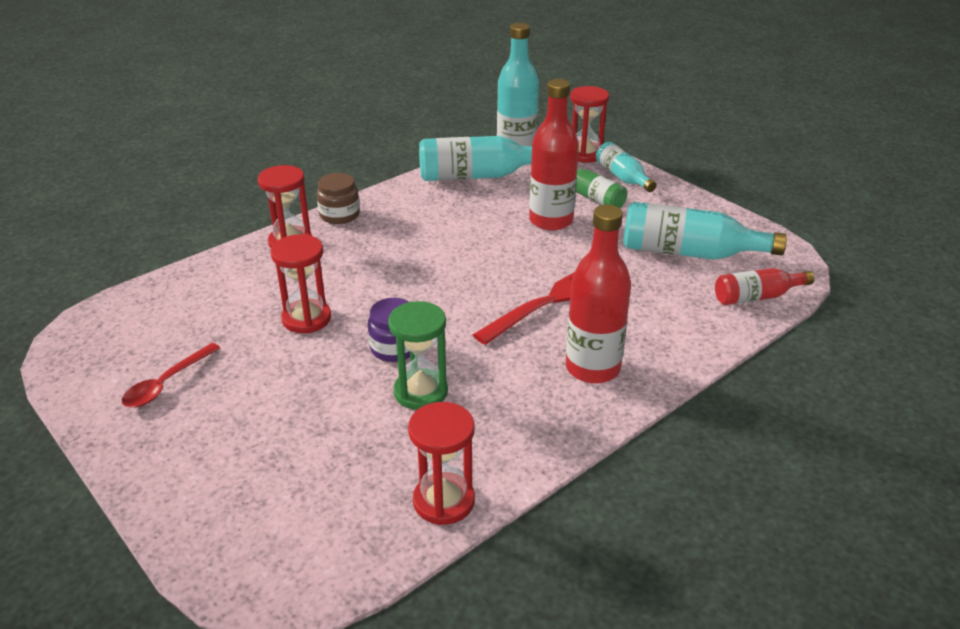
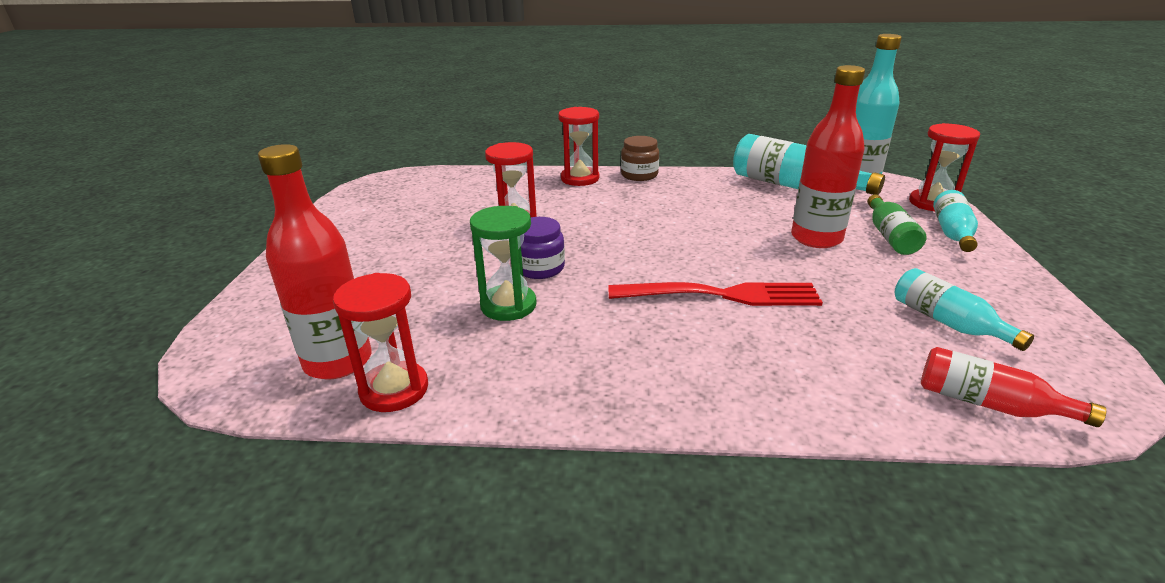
camera: 45 degrees right, 5 degrees down
(166, 383) = (381, 223): red spoon -> none
(592, 368) = (677, 366): red bottle -> red bottle (338, 361)
(689, 253) = (947, 322): turquoise bottle -> turquoise bottle, size x0.60

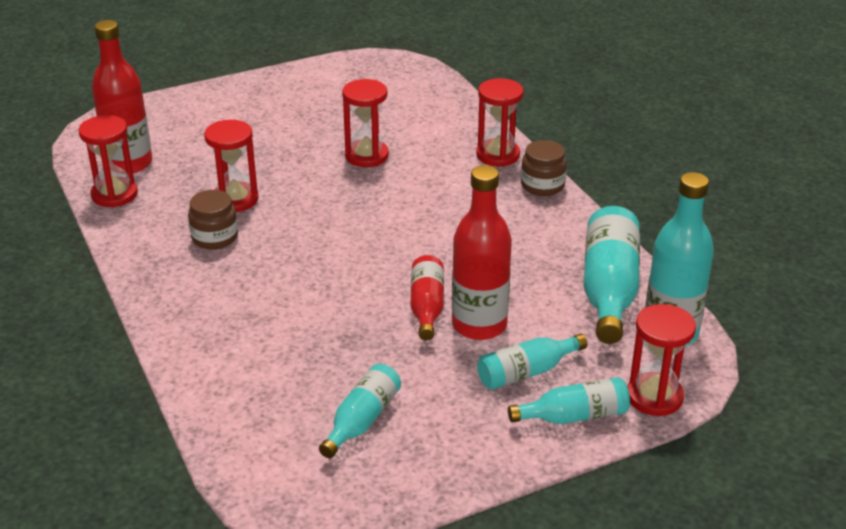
camera: 60 degrees right, 5 degrees up
(508, 305) = (235, 199): green hourglass -> red hourglass
(540, 268) = (300, 194): purple jar -> none
(569, 335) = (215, 237): none -> brown jar
(722, 295) = (322, 292): red fork -> none
(890, 236) = (526, 372): green bottle -> turquoise bottle
(989, 404) = (246, 446): red bottle -> red bottle (427, 307)

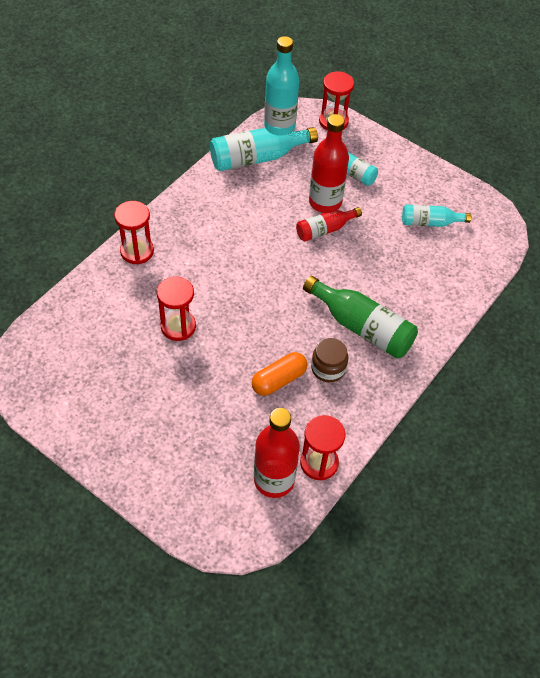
camera: 120 degrees left, 20 degrees up
(235, 199) = (279, 380): red hourglass -> orange capsule
(244, 283) = (362, 327): none -> green bottle
(542, 185) = (164, 216): brown jar -> none
(574, 416) = (367, 146): turquoise bottle -> none

